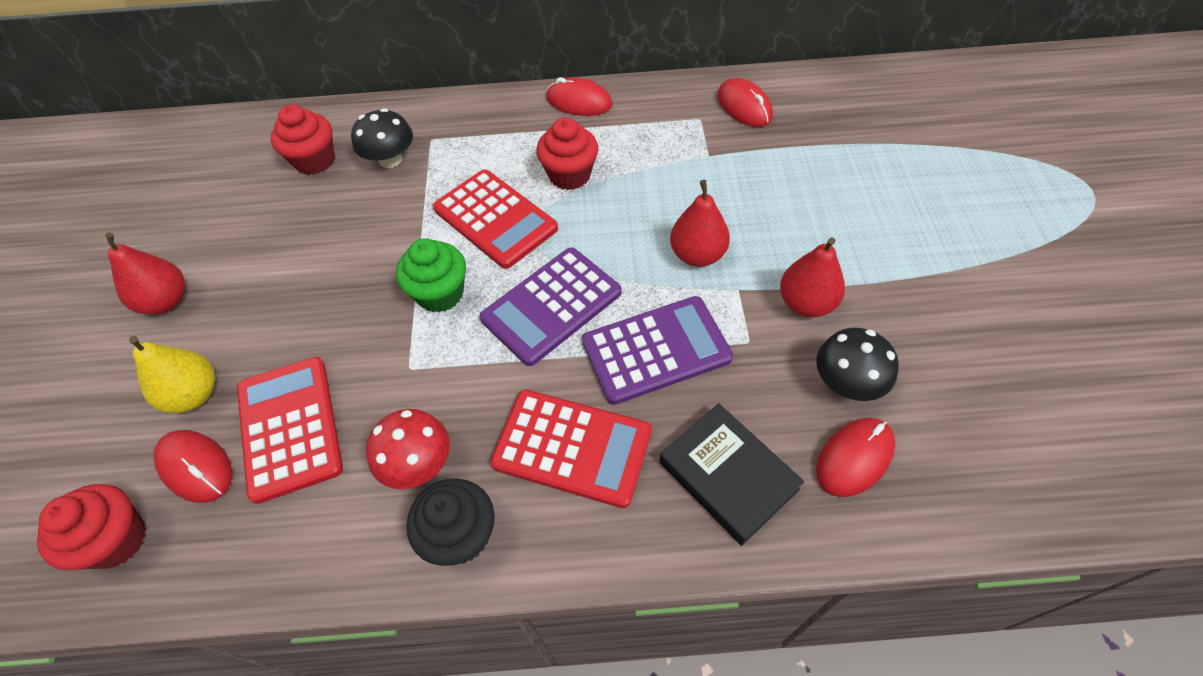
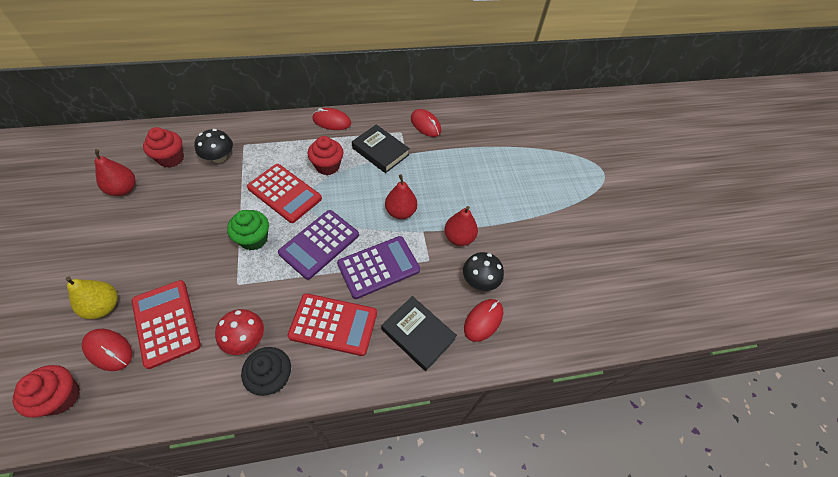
camera: 15 degrees left, 0 degrees up
(166, 301) = (80, 249): red pear -> red pear (123, 189)
(662, 151) = (380, 151): none -> black book

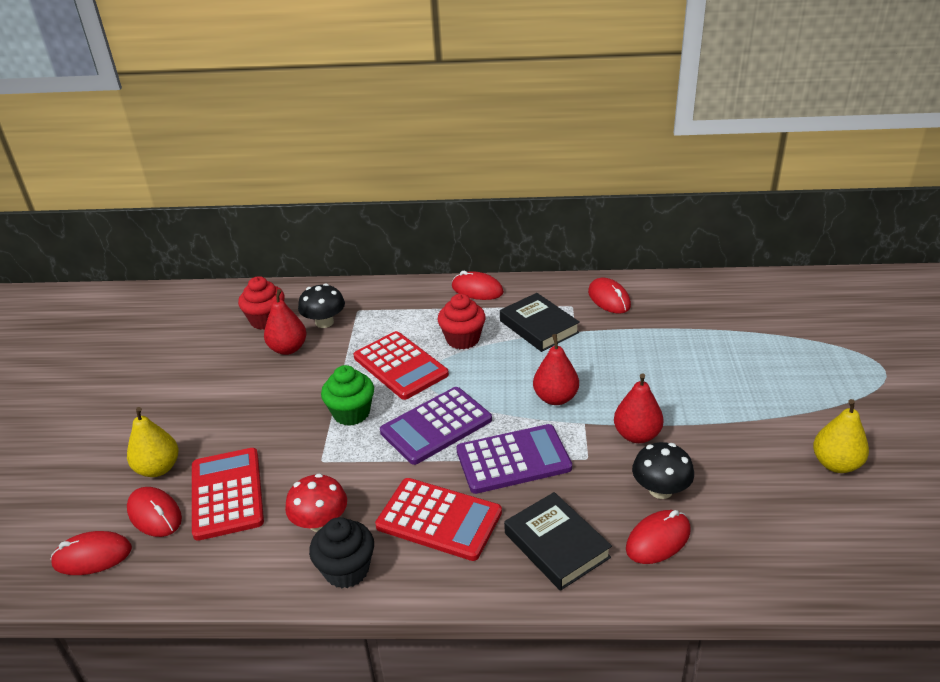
camera: 20 degrees right, 20 degrees down
(61, 397) = (92, 556): red cupcake -> red mouse
(123, 189) = (204, 349): red pear -> red pear (288, 349)
(583, 247) = (836, 464): none -> yellow pear

